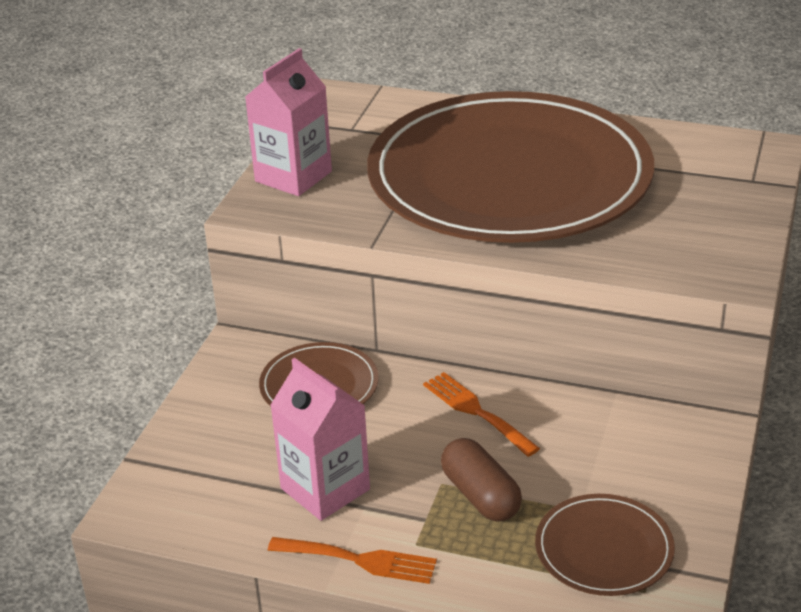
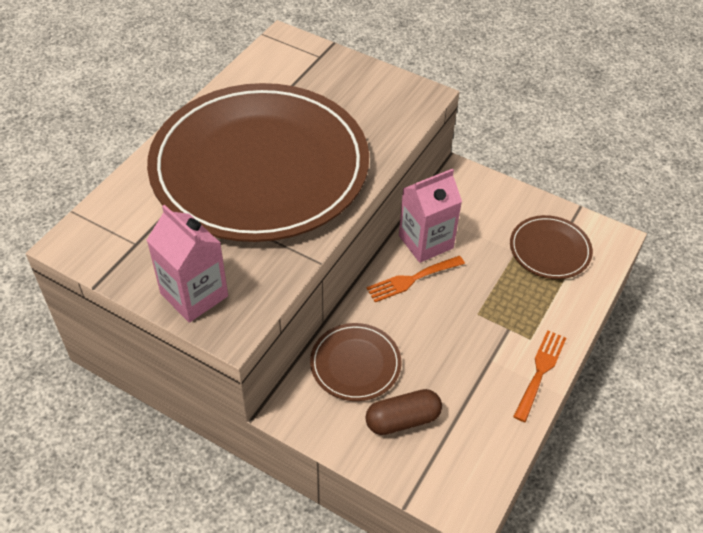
camera: 80 degrees left, 15 degrees up
(325, 489) = (469, 379): pink carton -> pink carton (426, 242)
(480, 495) = (493, 296): brown capsule -> brown capsule (402, 420)

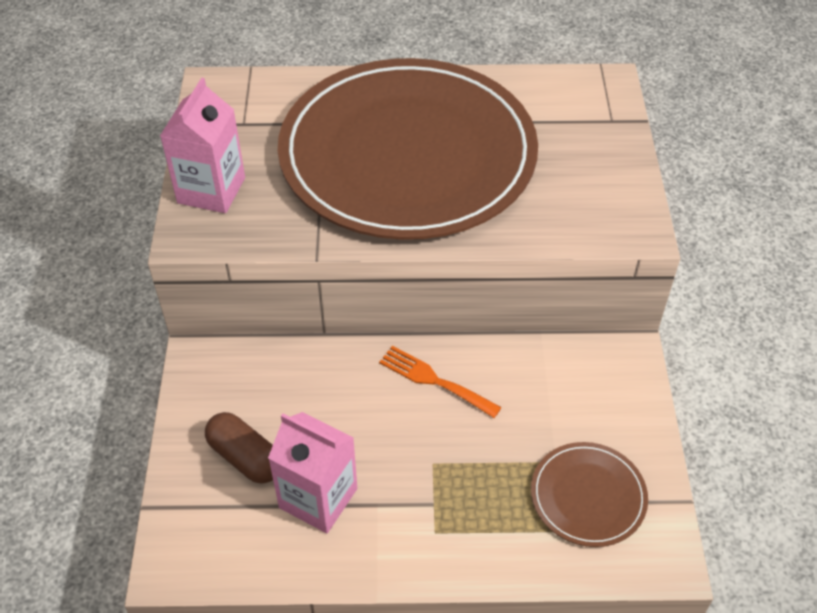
camera: 60 degrees right, 0 degrees up
(355, 364) = (289, 384): brown plate -> none
(426, 242) = (498, 368): pink carton -> pink carton (318, 498)
(540, 371) = (394, 562): orange fork -> none

